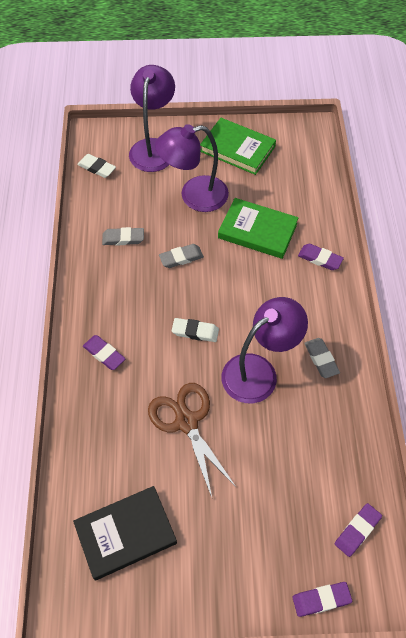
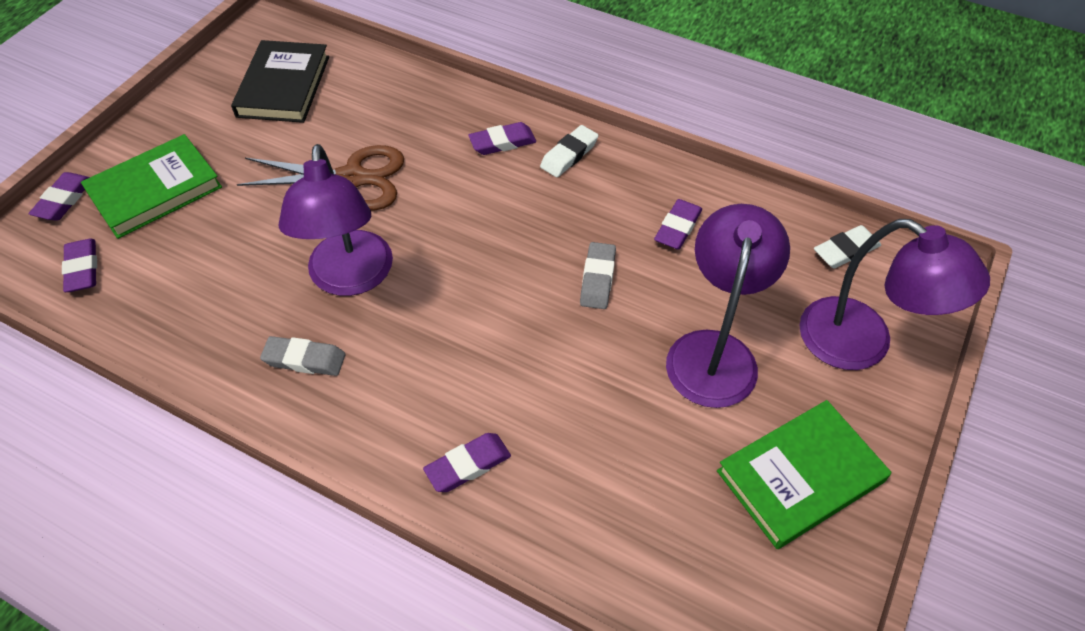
camera: 120 degrees right, 5 degrees down
(123, 238) = (677, 228): grey eraser -> purple eraser
(195, 332) = (463, 240): white eraser -> white eraser (569, 155)
(257, 231) = (585, 404): green book -> green book (155, 190)

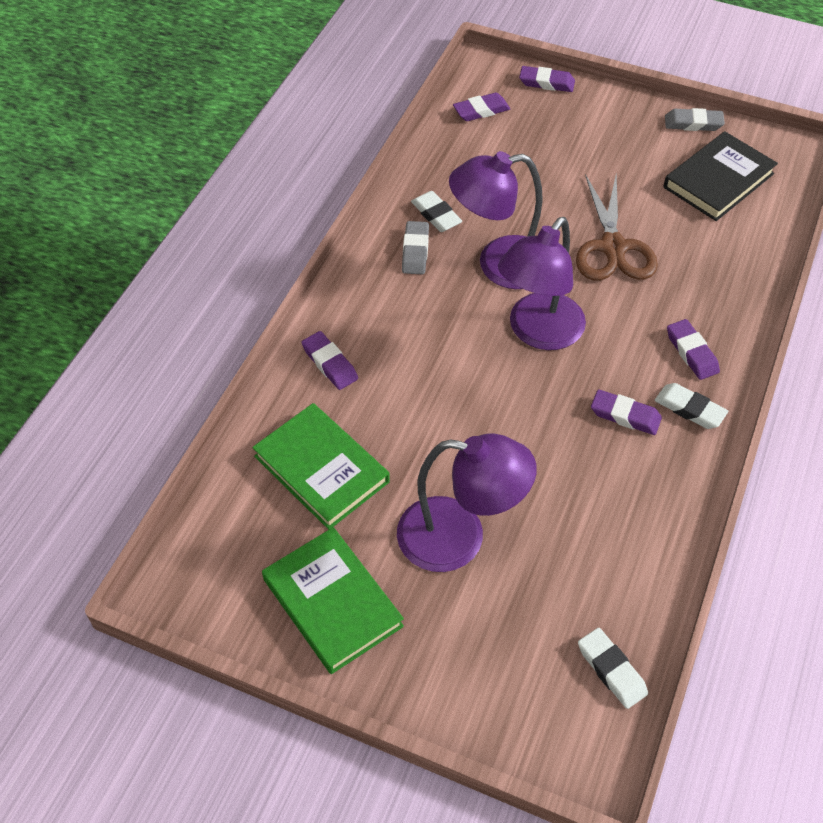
camera: 85 degrees right, 0 degrees up
(155, 190) = (568, 129): green book -> green book (321, 469)
(250, 333) = (436, 215): none -> white eraser
(283, 86) = (718, 180): black book -> black book turned 45 degrees counterclockwise
(597, 279) = (530, 441): grey eraser -> grey eraser (693, 123)
(677, 228) = (609, 507): purple eraser -> purple eraser (625, 415)
(862, 344) = (485, 673): purple lamp -> purple lamp (538, 332)

